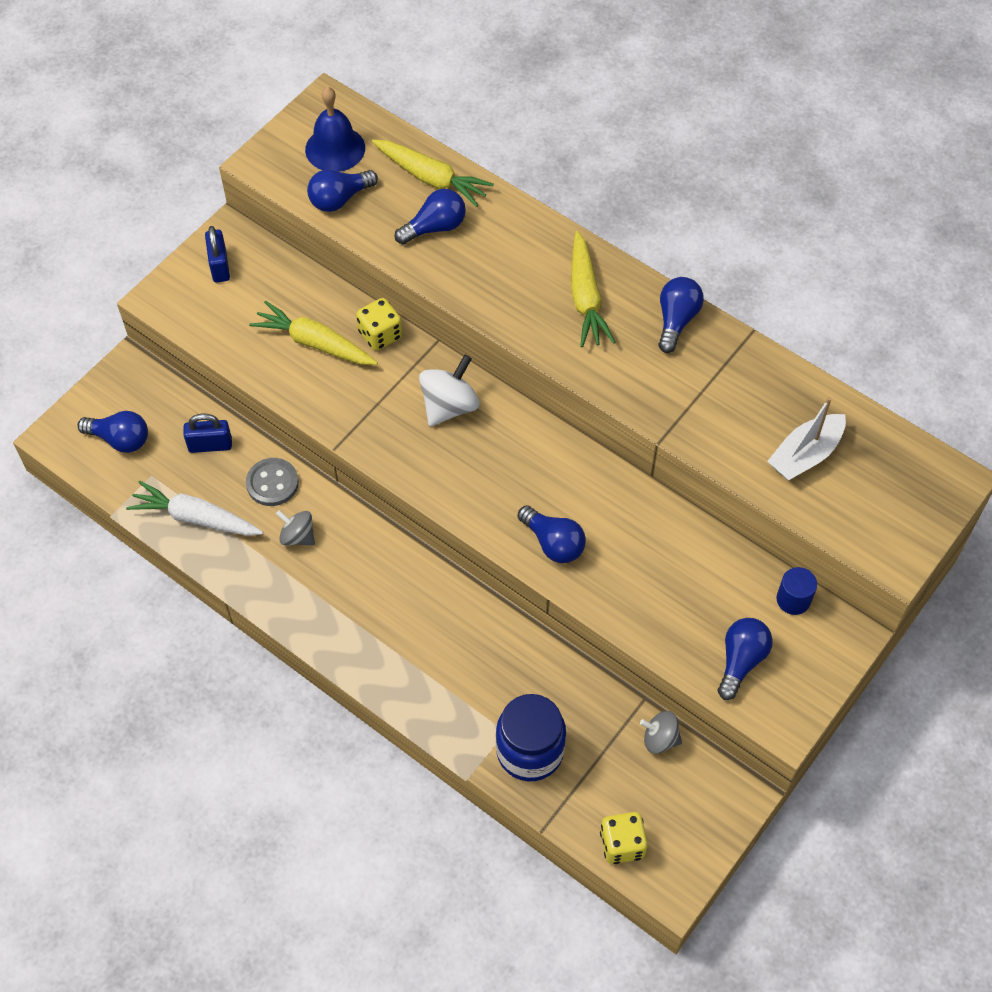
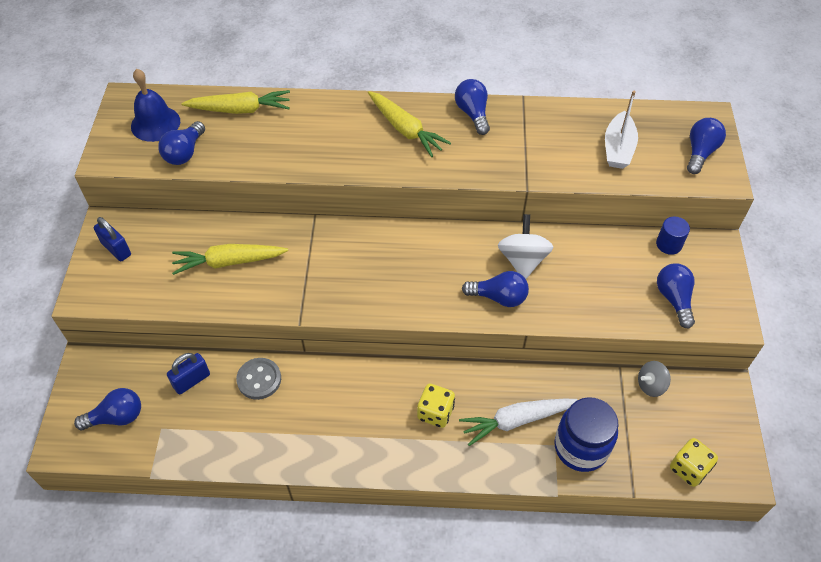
camera: 35 degrees left, 5 degrees down
(196, 518) = (219, 438): white carrot -> white carrot (516, 421)
(297, 536) = (306, 404): grey spinning top -> none
(380, 335) = (272, 232): yellow dice -> yellow dice (435, 412)
(435, 227) = (268, 137): blue light bulb -> blue light bulb (700, 152)
(449, 406) = (357, 251): white spinning top -> white spinning top (522, 260)

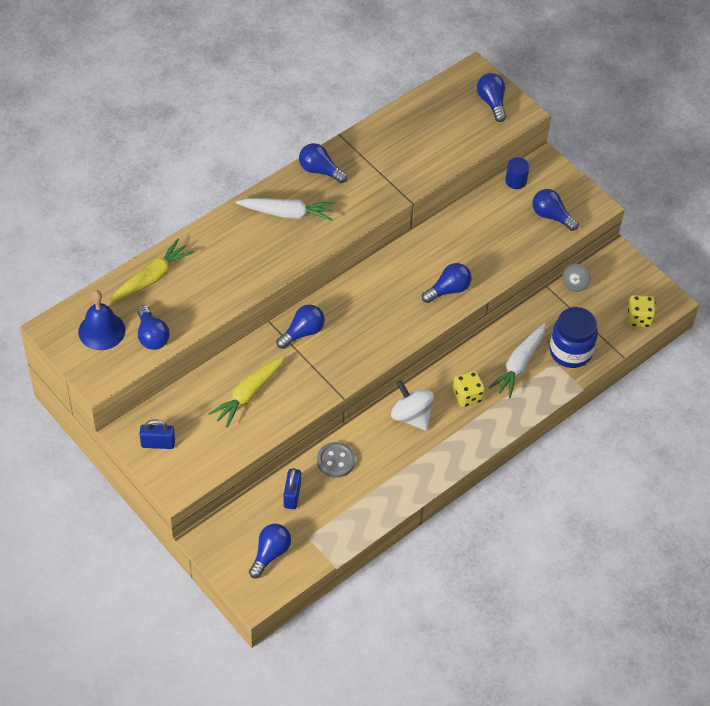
camera: 45 degrees left, 0 degrees up
(330, 243) = (302, 332): none -> blue light bulb
(405, 129) = (287, 213): yellow carrot -> white carrot
(522, 260) = (438, 255): white spinning top -> white spinning top (411, 416)
(618, 148) = (439, 133): white boat -> none

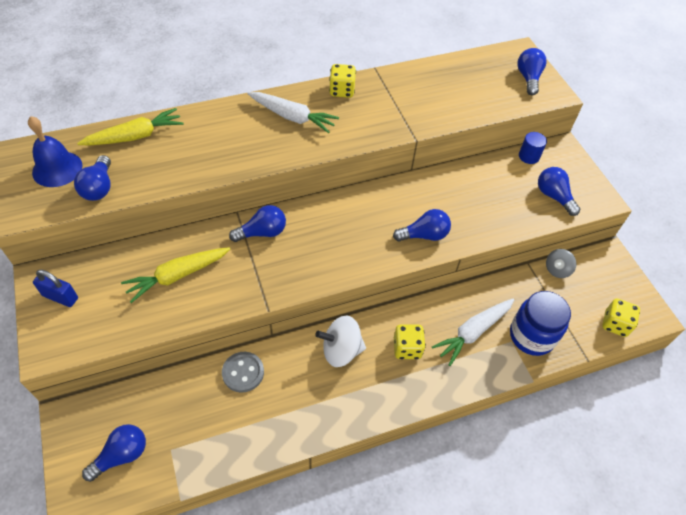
camera: 20 degrees right, 0 degrees up
(292, 495) = (180, 395): blue padlock -> none
(320, 170) = (342, 91): blue light bulb -> yellow dice
(411, 416) = (341, 350): white spinning top -> white spinning top turned 75 degrees counterclockwise

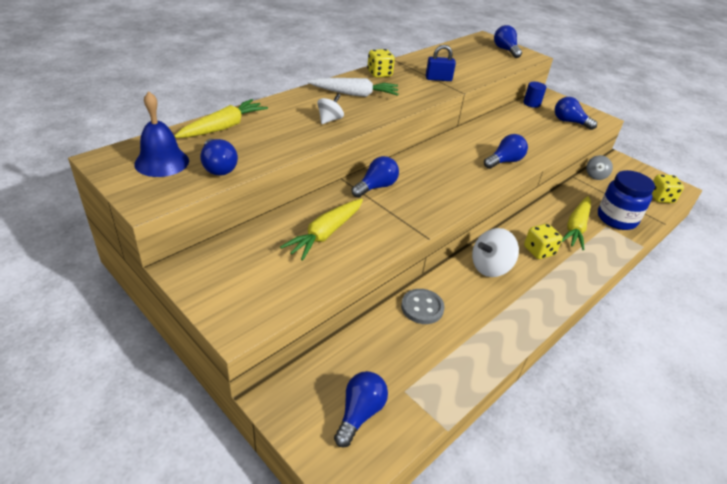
camera: 25 degrees left, 15 degrees down
(60, 297) = (218, 279): blue padlock -> blue padlock (438, 79)
(240, 149) = (329, 120): none -> white spinning top
(473, 332) = (576, 227): white carrot -> yellow carrot

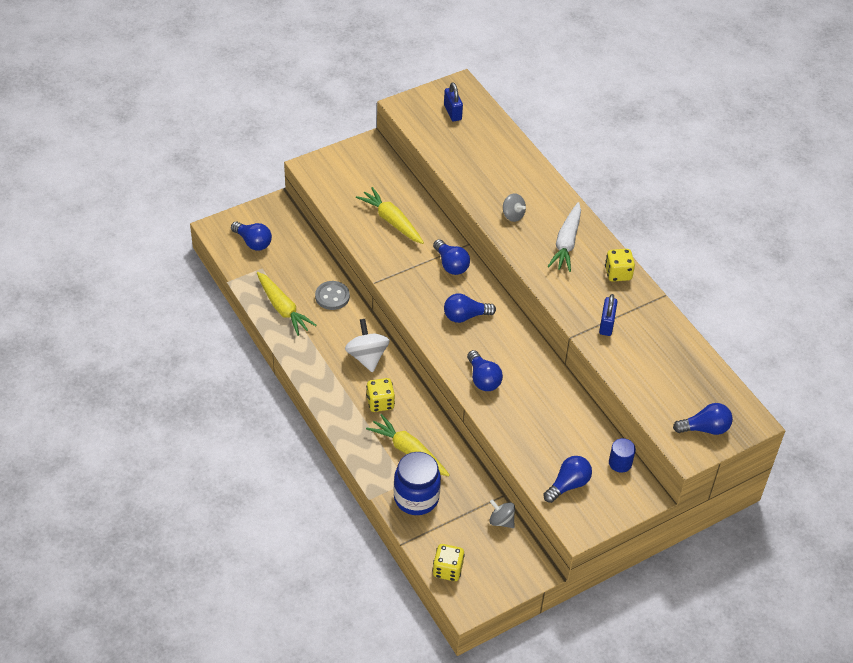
camera: 105 degrees right, 10 degrees up
(162, 162) = (452, 112): blue bell -> blue padlock
(218, 167) = (441, 141): blue light bulb -> blue light bulb (465, 316)
(223, 127) = (503, 147): yellow carrot -> yellow carrot (283, 308)
(329, 120) = (513, 215): white spinning top -> grey spinning top

